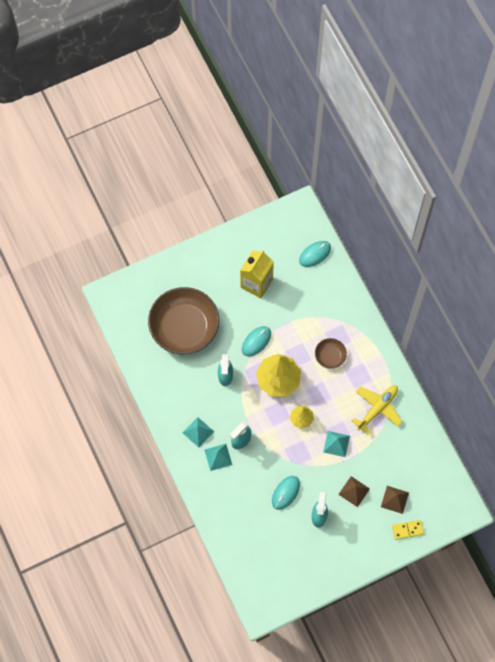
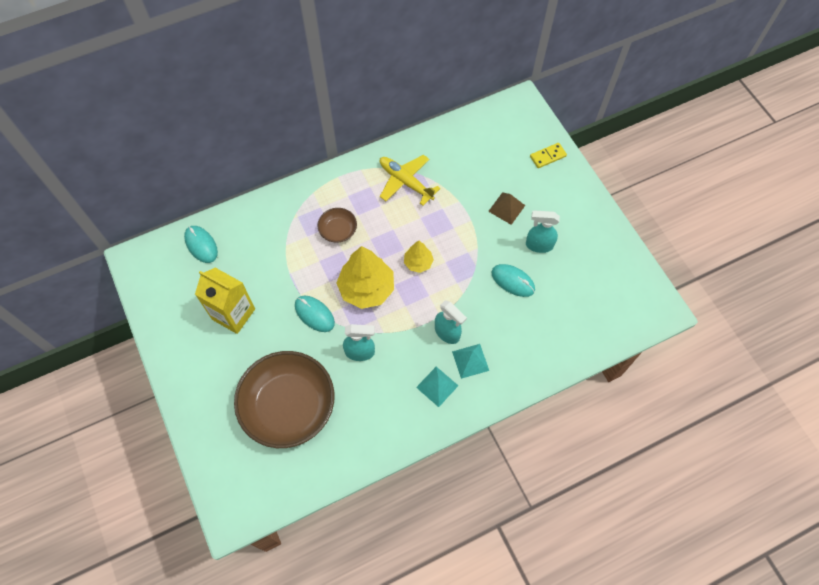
camera: 90 degrees left, 5 degrees down
(336, 444) = (449, 225): turquoise pyramid -> none
(394, 499) = (513, 168): brown pyramid -> none
(407, 530) = (548, 156): yellow domino -> yellow domino turned 75 degrees clockwise

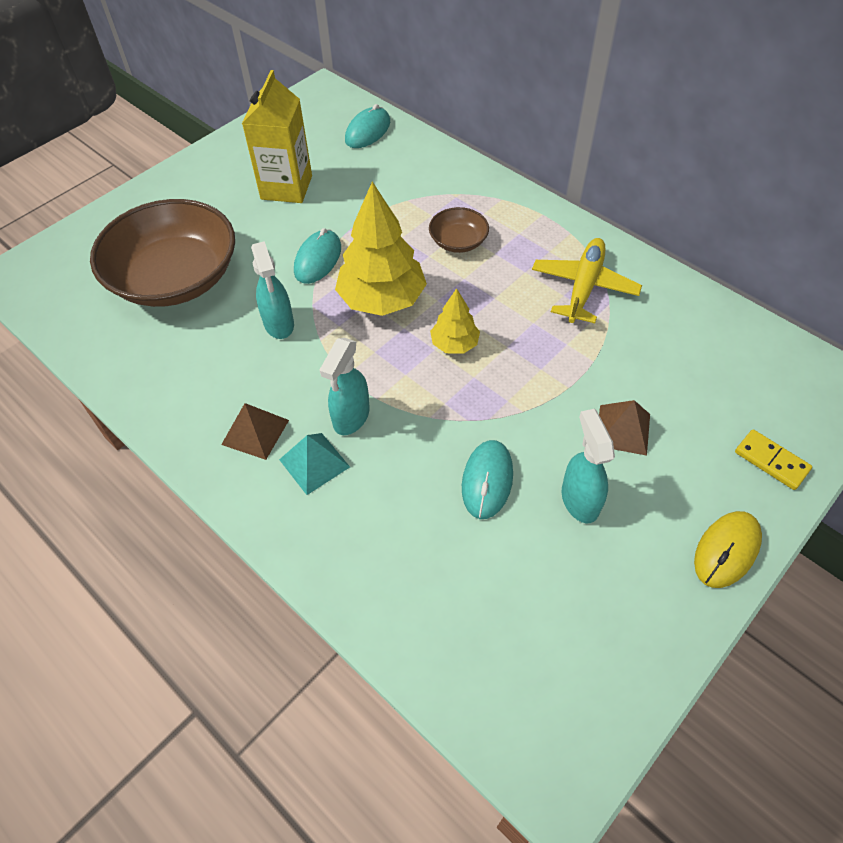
camera: 70 degrees right, 10 degrees down
(437, 386) = (255, 432): turquoise pyramid -> brown pyramid
(585, 198) = (726, 550): none -> yellow mouse

